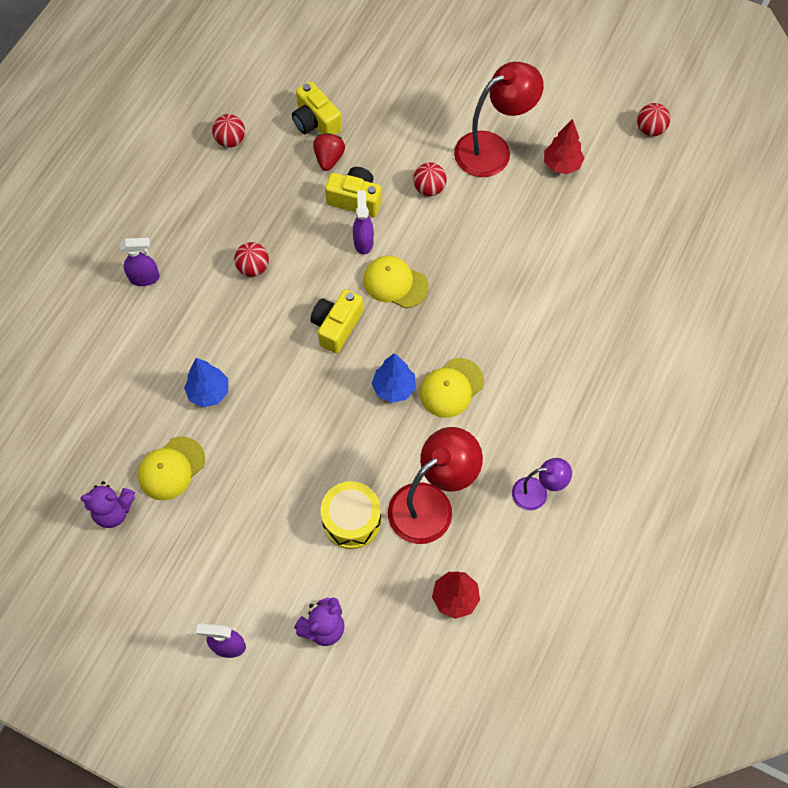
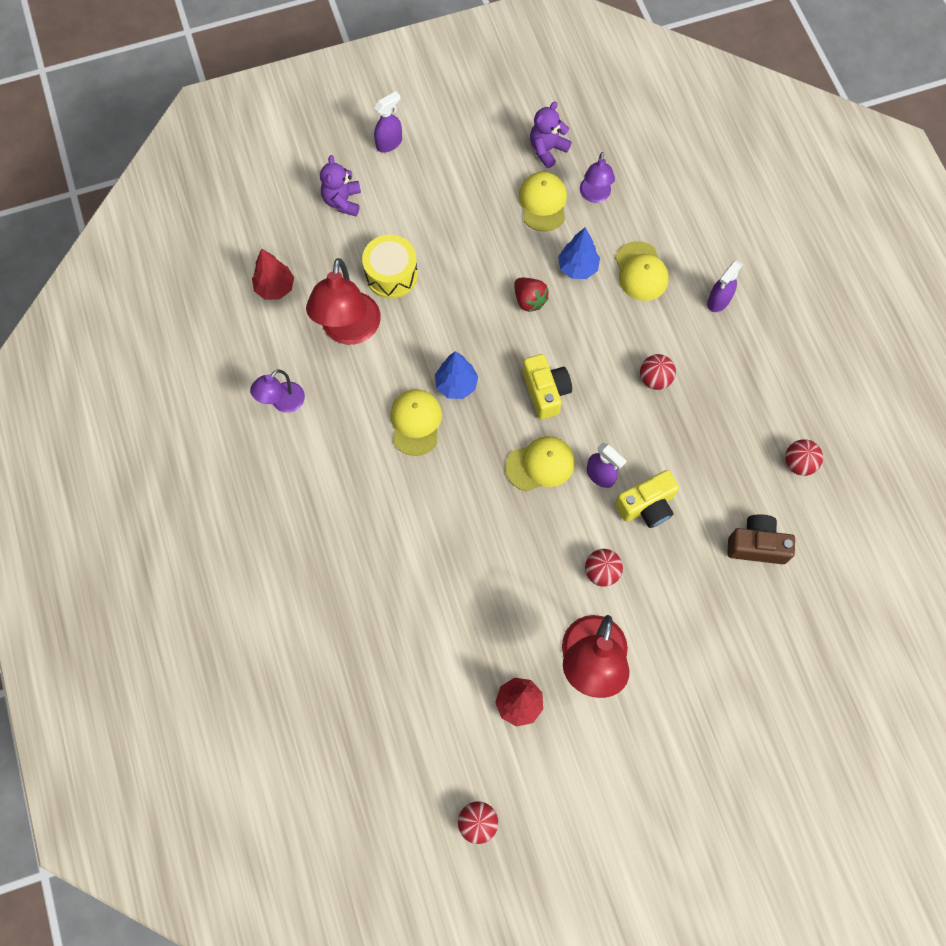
camera: 135 degrees right, 5 degrees up
(127, 436) = (594, 195): none -> purple lamp
(169, 347) = (641, 271): none -> yellow cap
(316, 122) = (756, 545): yellow camera -> brown camera
(329, 159) = (707, 522): red strawberry -> red strawberry (529, 300)

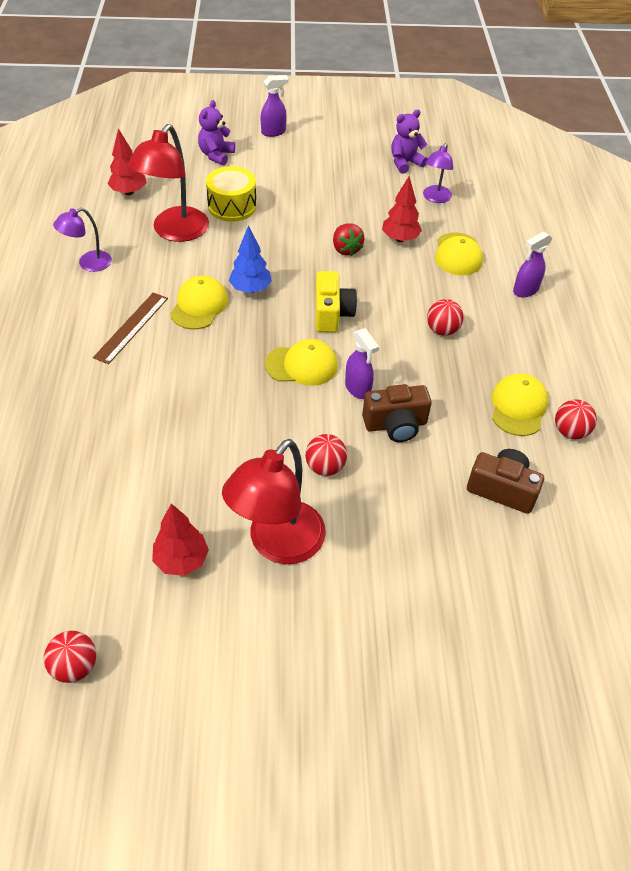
camera: 15 degrees right, 20 degrees down
(364, 470) = (132, 327): none -> brown ruler
(543, 203) = (387, 193): yellow cap -> yellow cap (518, 407)
(577, 268) = (400, 239): blue tree -> red tree
(647, 505) = (395, 425): yellow camera -> brown camera

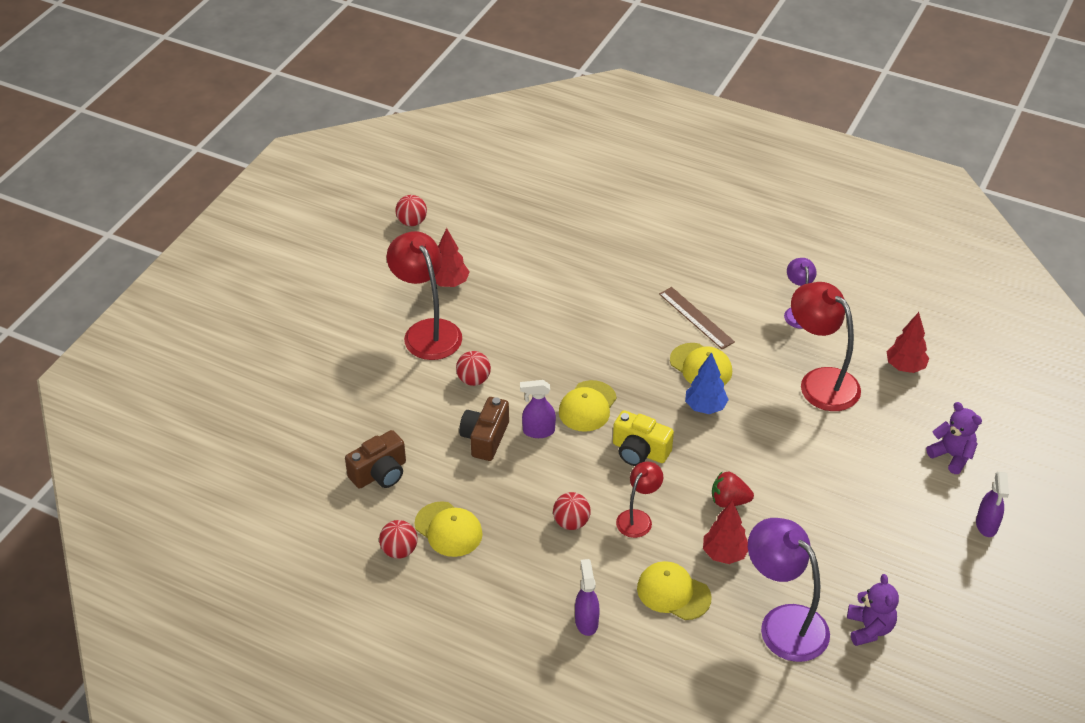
camera: 120 degrees right, 5 degrees down
(232, 206) = (846, 437): yellow drum -> none
(404, 293) = (638, 518): none -> red lamp
(435, 198) = (783, 623): purple lamp -> purple lamp, size x1.81

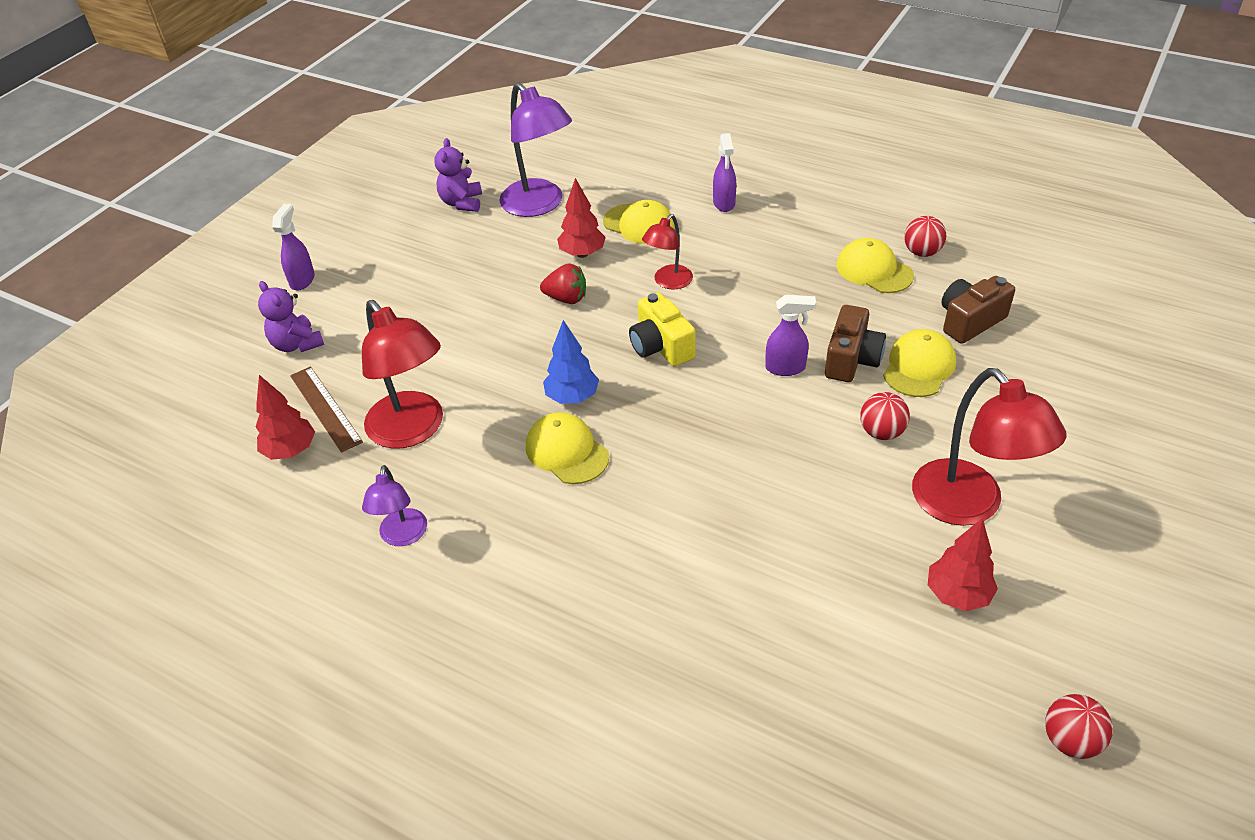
camera: 175 degrees left, 0 degrees up
(571, 522) = (741, 278): red ball -> none
(587, 406) = (724, 398): yellow cap -> yellow cap (919, 367)
(639, 451) = (661, 346): yellow camera -> yellow camera turned 150 degrees counterclockwise
(696, 318) = (559, 527): brown ruler -> brown ruler (325, 408)

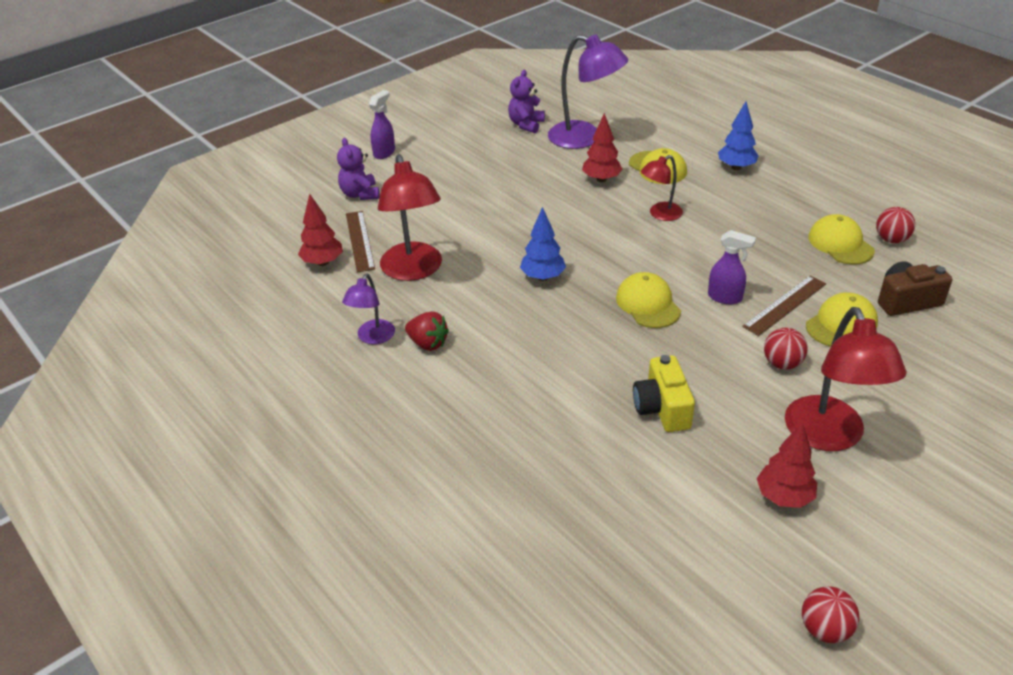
camera: 20 degrees right, 5 degrees down
(539, 205) = (585, 138): purple lamp -> purple lamp turned 45 degrees counterclockwise
(566, 298) = (573, 208): red strawberry -> red strawberry (428, 343)
(567, 451) = (520, 313): yellow cap -> yellow cap (648, 304)
(661, 346) = (630, 258): yellow camera -> yellow camera (662, 408)
(724, 203) = (736, 167): purple spray bottle -> blue tree
(851, 359) = (784, 305): brown camera -> brown ruler

